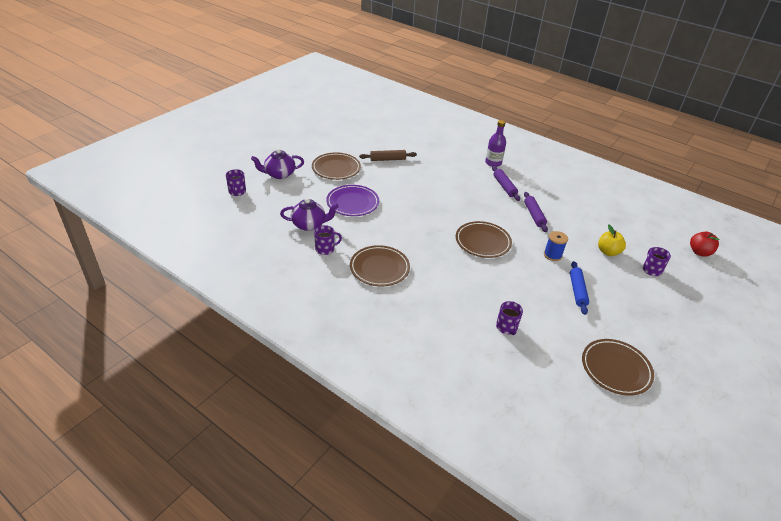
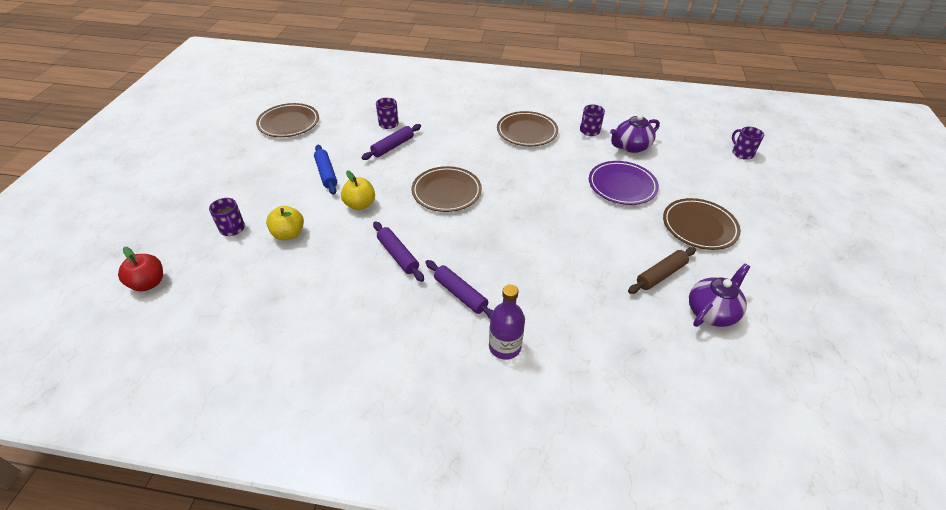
camera: 155 degrees right, 5 degrees up
(279, 174) = (741, 190): purple teapot -> purple teapot (711, 312)
(511, 297) = (393, 146): none -> purple rolling pin
(552, 255) = (360, 204): blue spool -> yellow apple

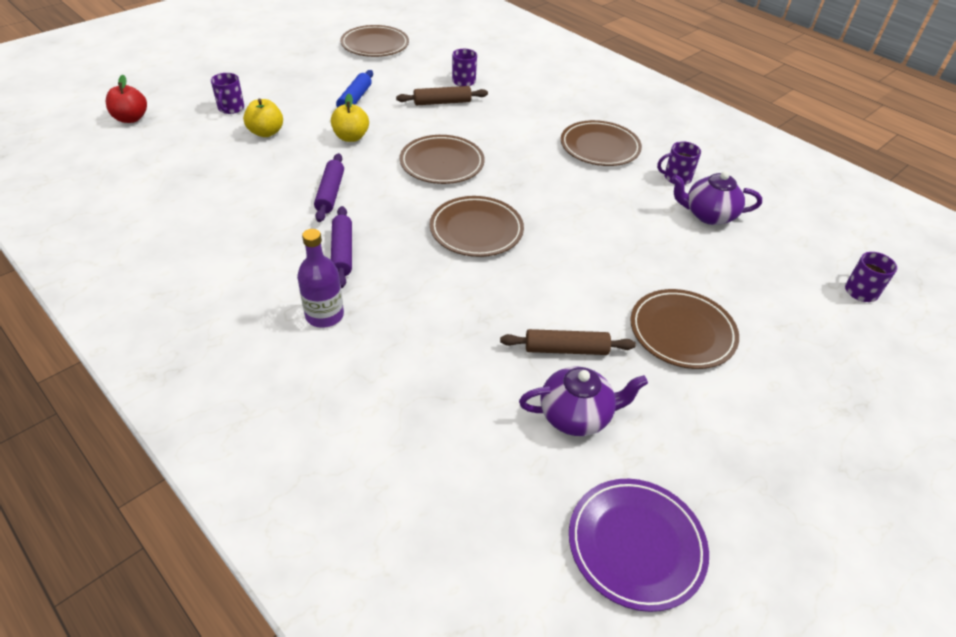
camera: 35 degrees right, 0 degrees up
(393, 146) = (442, 102): purple rolling pin -> brown rolling pin
(523, 227) = (476, 230): none -> brown plate
(622, 185) = (641, 246): purple plate -> purple plate (636, 545)

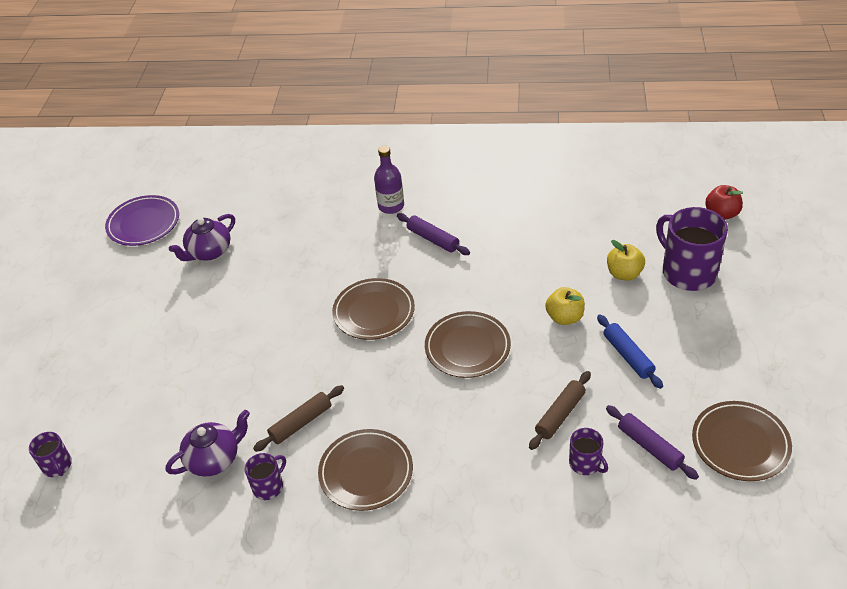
camera: 145 degrees right, 0 degrees up
(231, 108) = (688, 272): purple mug -> purple mug, size x2.00
(330, 193) = (501, 266): purple rolling pin -> purple rolling pin (649, 446)
(566, 349) = (242, 279): brown rolling pin -> brown rolling pin (301, 423)
(682, 332) = (178, 337): brown plate -> none

